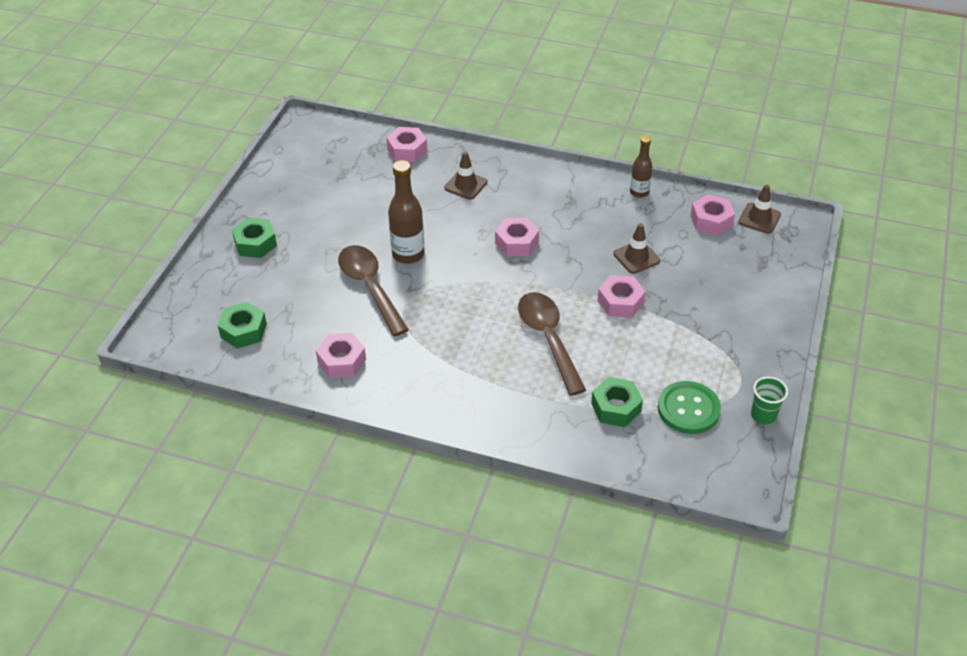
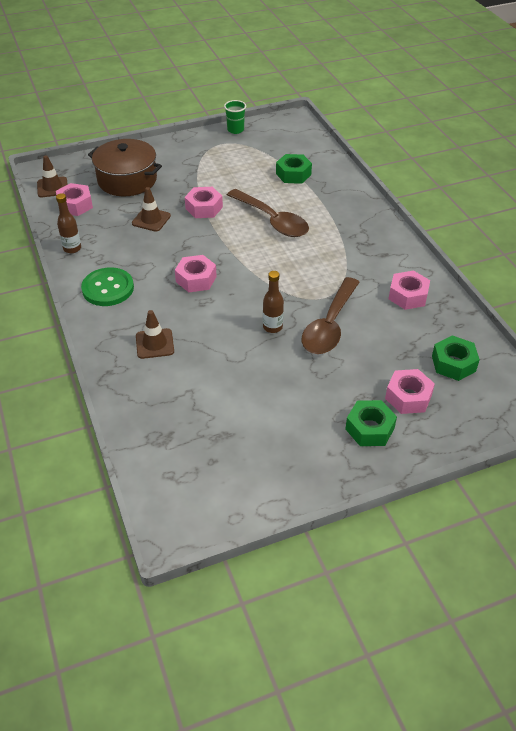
camera: 130 degrees left, 0 degrees up
(407, 150) = (141, 412): pink nut -> pink nut (408, 397)
(408, 254) = (272, 327): brown bottle -> brown bottle, size x0.62
(548, 339) = (272, 220): brown spoon -> brown spoon turned 75 degrees counterclockwise
(688, 409) = (262, 152): green button -> green button (108, 288)
(726, 273) = (127, 180): none -> brown pot

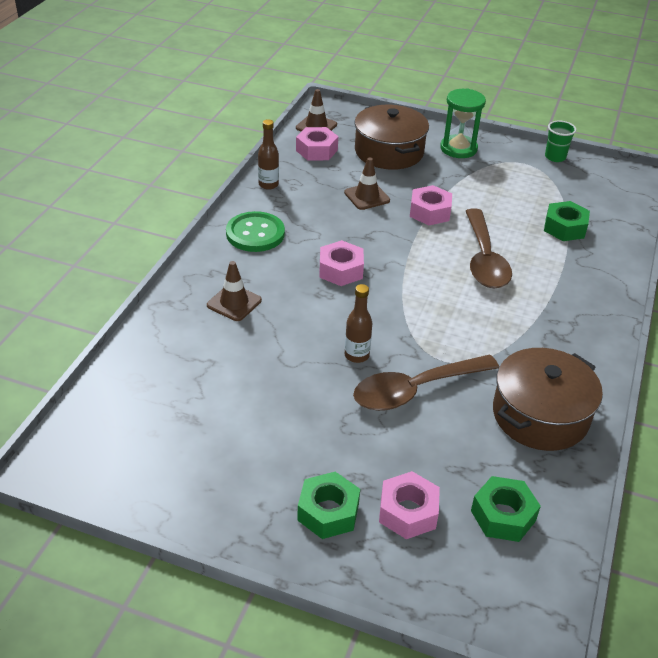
camera: 40 degrees right, 5 degrees down
(170, 154) = (458, 148): none -> green hourglass
(408, 295) = (540, 415): pink nut -> brown pot

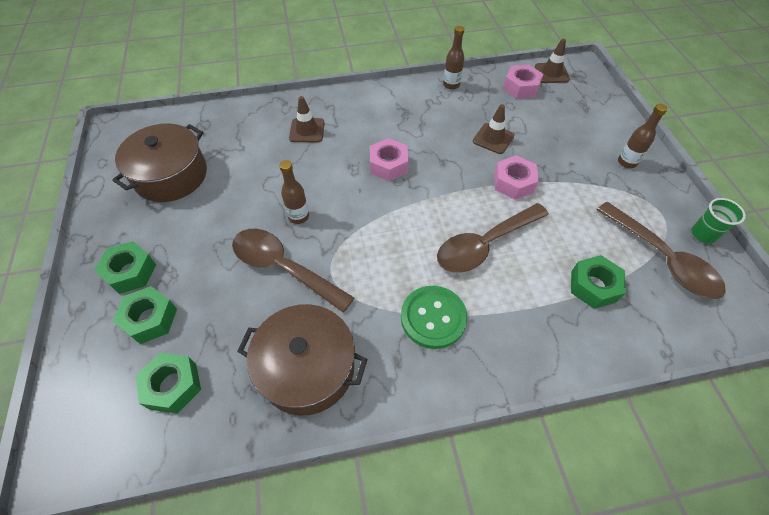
camera: 60 degrees right, 15 degrees up
(255, 234) = (389, 105): green button -> green button (433, 318)
(389, 152) = (568, 124): brown pot -> brown pot (171, 175)
(408, 512) = (150, 319): pink nut -> green nut
(458, 148) = (627, 162): green hourglass -> brown bottle
(563, 185) = (662, 259): none -> brown spoon

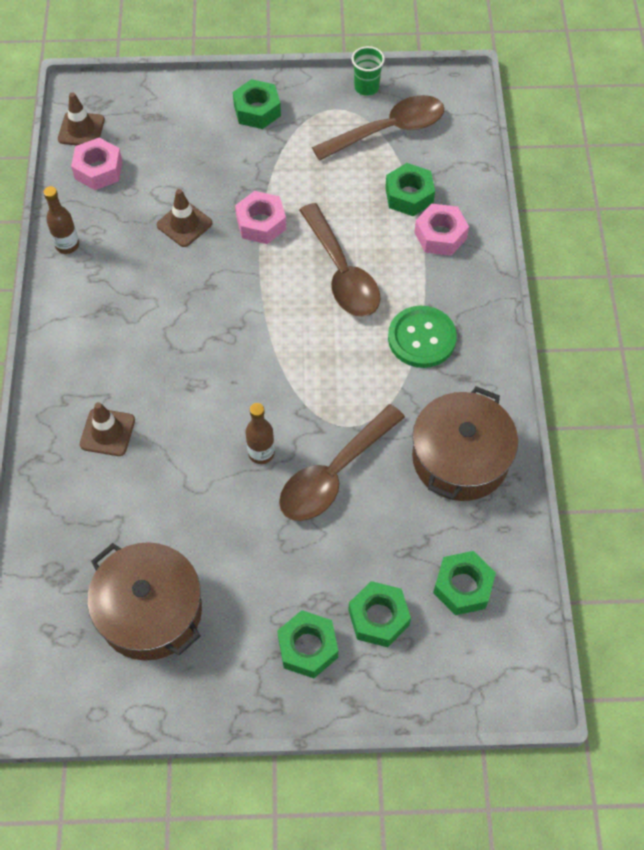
camera: 80 degrees left, 5 degrees up
(388, 165) = (199, 344): pink nut -> pink nut (440, 235)
(627, 162) = (257, 110): brown bottle -> green nut

